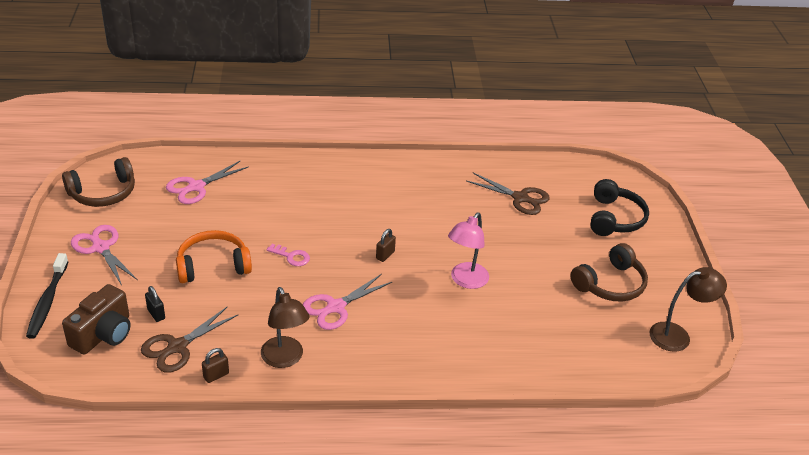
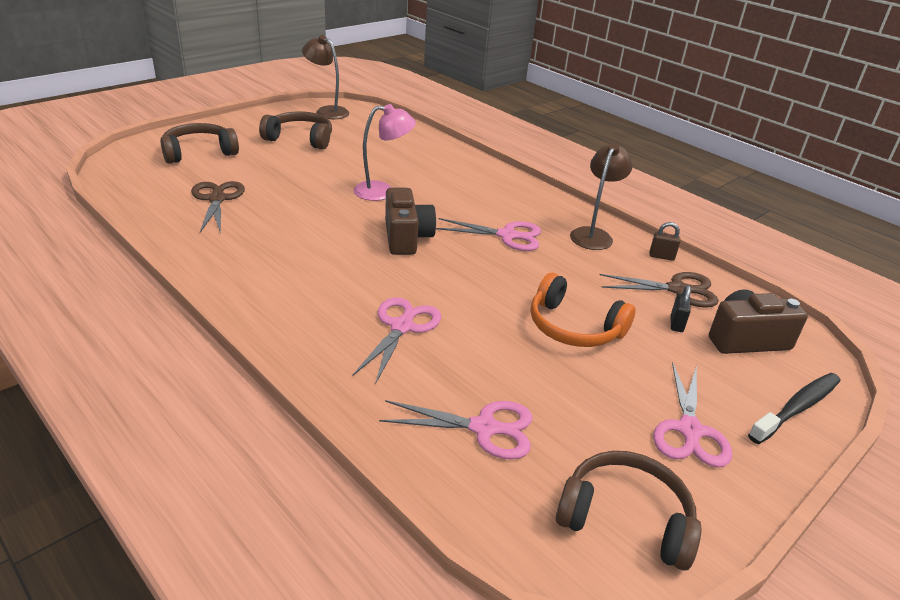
camera: 130 degrees left, 5 degrees down
(291, 256) = (487, 286): pink key -> none
(295, 202) = (402, 327): none -> pink scissors
(385, 255) = (406, 237): brown padlock -> brown camera
(615, 218) = (199, 152): black headphones -> brown headphones

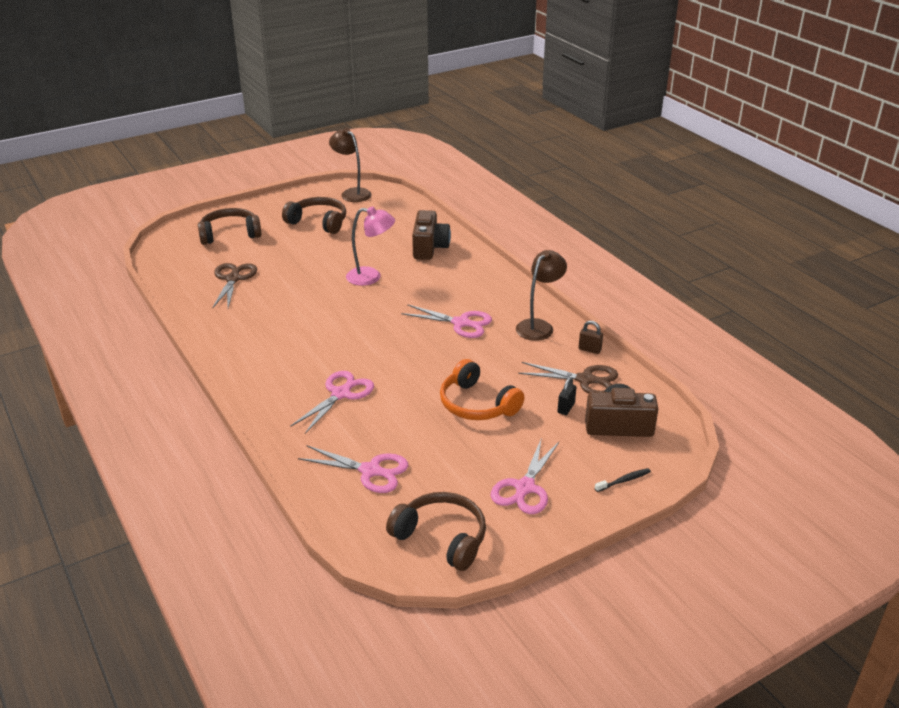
camera: 15 degrees right, 0 degrees up
(406, 237) = (374, 320): brown camera -> brown camera (429, 247)
(796, 408) = (623, 481): black toothbrush -> black toothbrush, size x0.52

